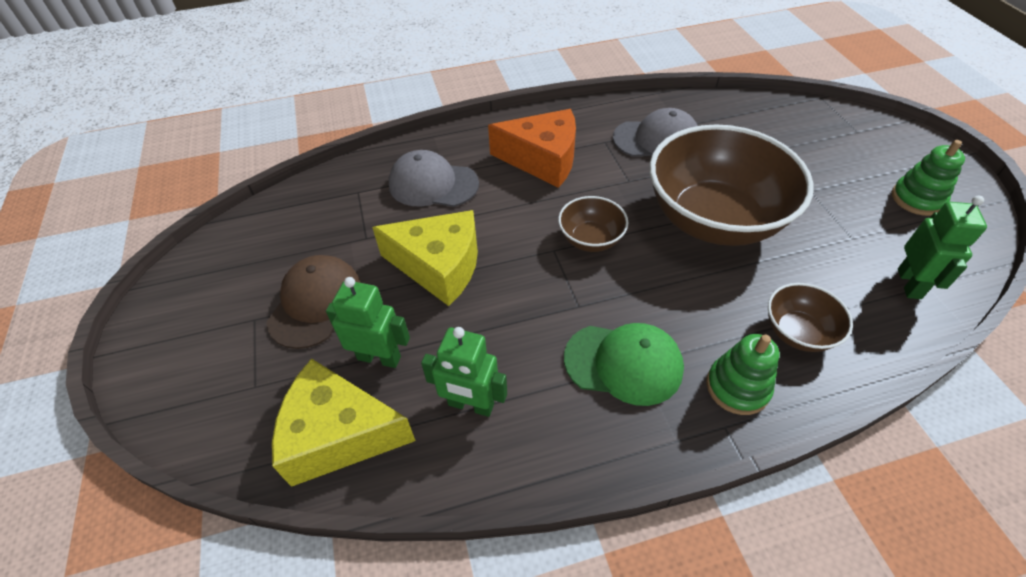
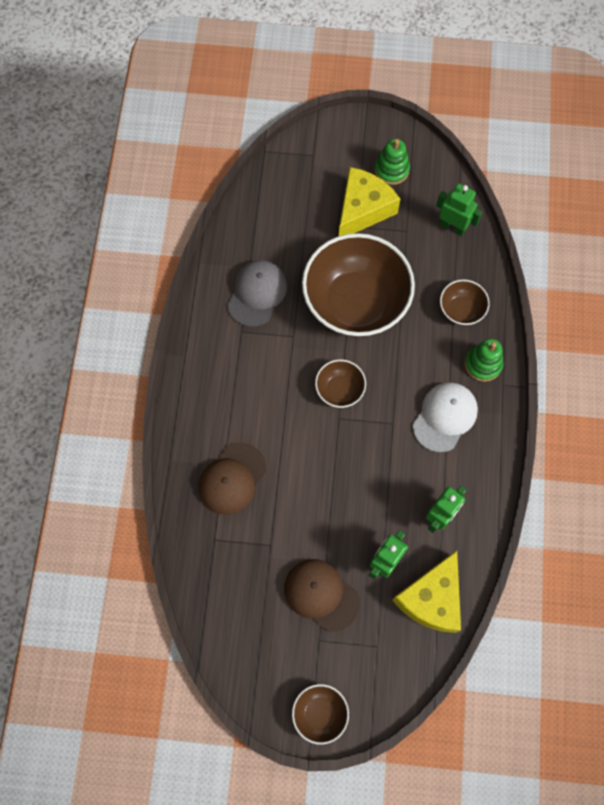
camera: 70 degrees left, 20 degrees up
(154, 350) = (320, 713): none -> brown bowl
(433, 184) = (232, 479): grey cap -> brown cap
(439, 266) = (322, 500): yellow cheese -> yellow cheese (363, 209)
(542, 160) = (241, 386): orange cheese -> none
(623, 363) = (445, 417): green cap -> white cap

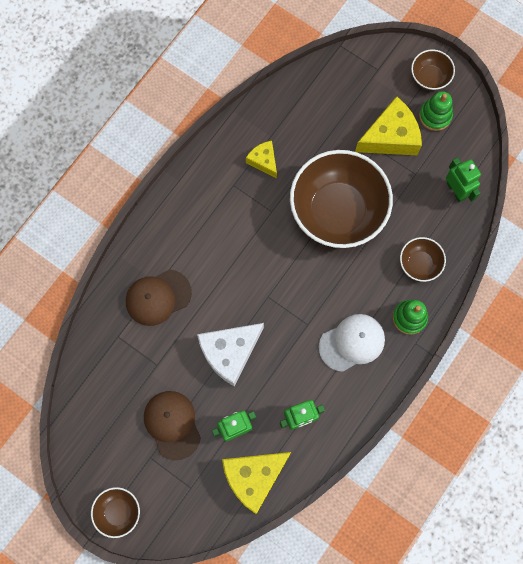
camera: 30 degrees right, 5 degrees up
(257, 294) = (263, 161): grey cap -> yellow cheese
(334, 492) = (229, 352): none -> white cheese
(339, 390) = (282, 274): brown bowl -> brown bowl (429, 77)

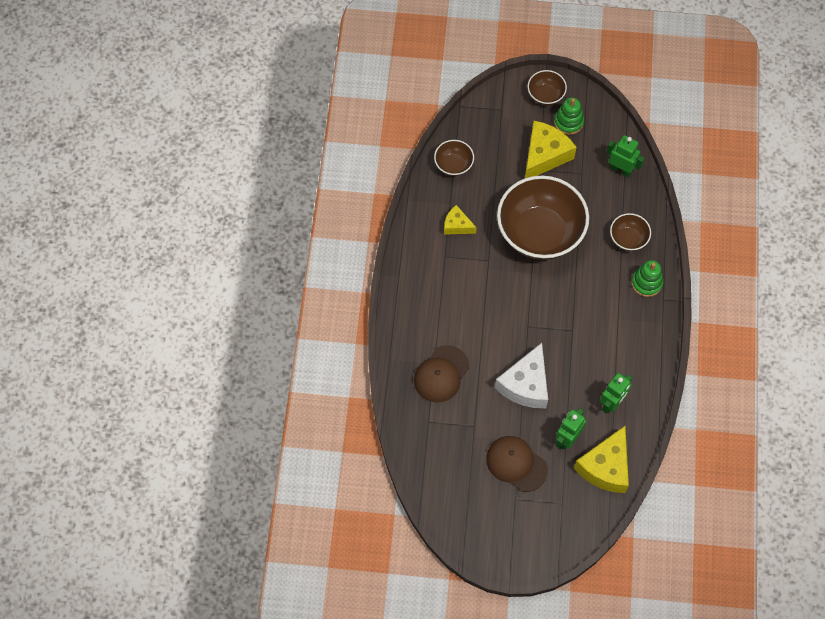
camera: 30 degrees left, 10 degrees down
(118, 512) = (517, 554): brown bowl -> brown bowl (453, 165)
(352, 342) = (615, 325): white cap -> none

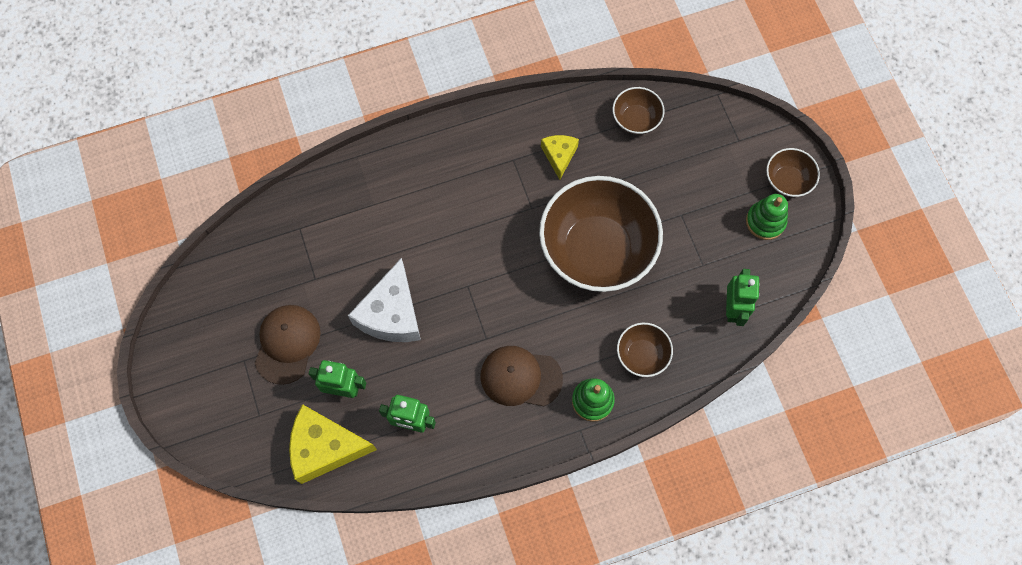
camera: 65 degrees right, 5 degrees up
(441, 374) = (363, 217): brown cap -> brown cap (520, 377)
(525, 384) = (391, 314): white cheese -> white cheese turned 75 degrees counterclockwise
(544, 155) = (704, 213): yellow cheese -> none

